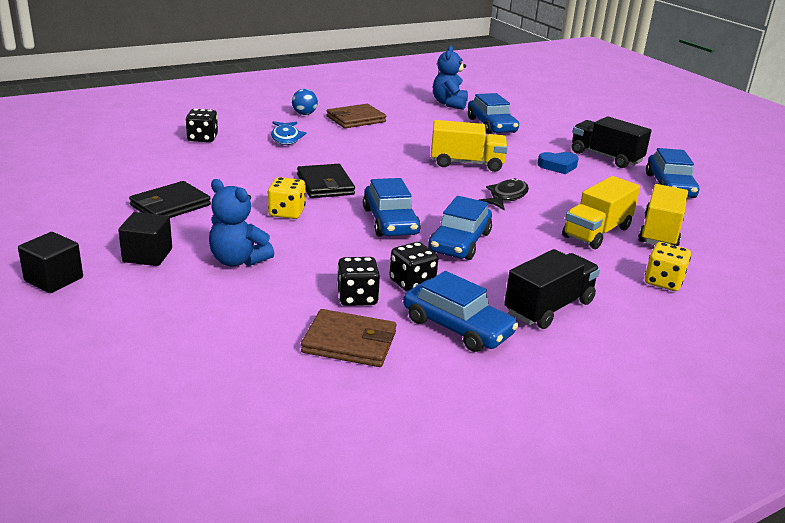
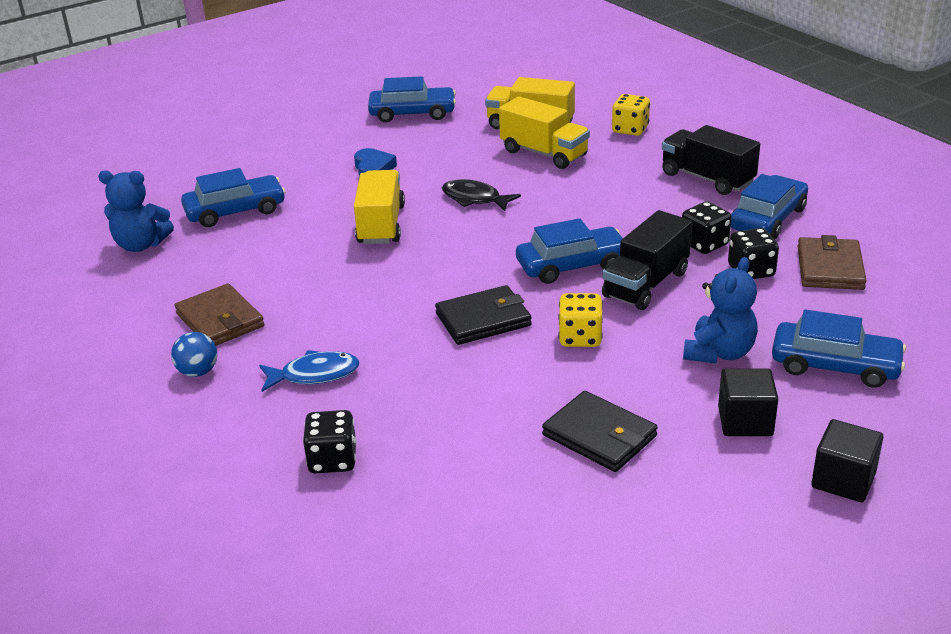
camera: 90 degrees left, 5 degrees up
(459, 242) = (602, 223): blue car -> blue car (835, 365)
(606, 157) = (337, 141): black truck -> black truck (646, 284)

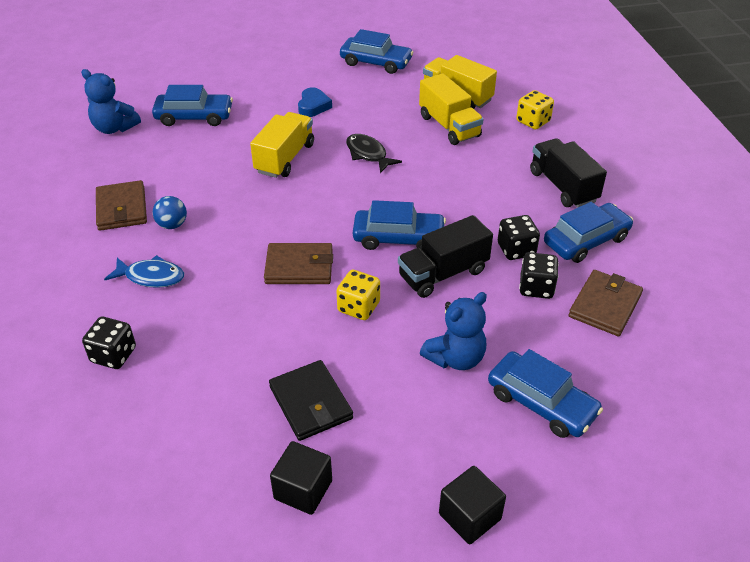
camera: 20 degrees right, 10 degrees up
(198, 372) = (79, 248): blue ball -> blue ball (172, 225)
(483, 319) = (299, 267): black wallet -> brown wallet
(745, 421) = (430, 430): black cube -> black cube (303, 490)

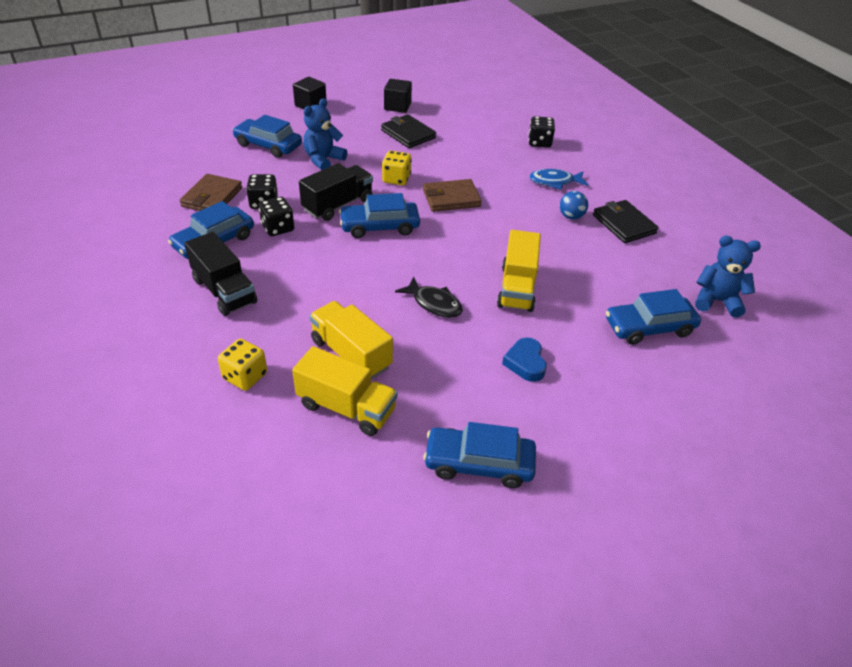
camera: 165 degrees right, 0 degrees up
(121, 209) = (624, 224): brown wallet -> black wallet

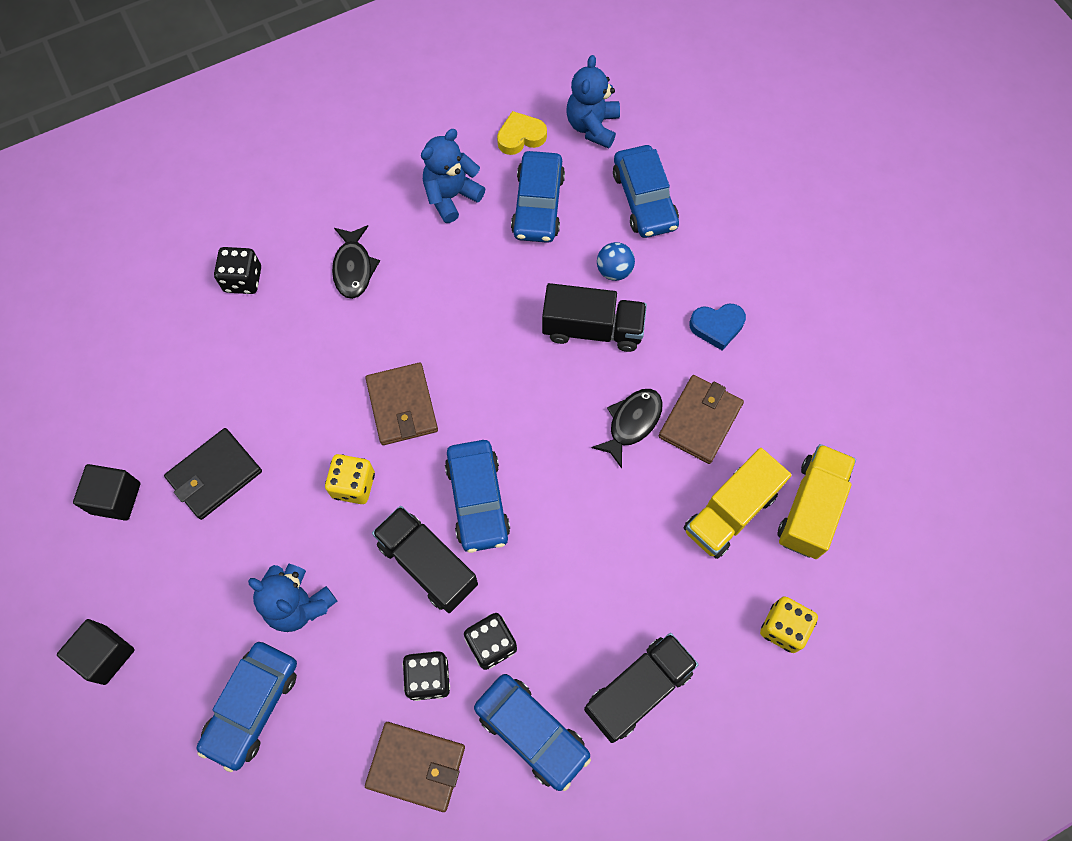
camera: 90 degrees left, 25 degrees up
(434, 343) = (700, 420): none -> brown wallet
(479, 463) = (858, 376): blue car -> blue car (538, 204)
(517, 288) = (592, 329): yellow truck -> black truck
(554, 182) = (353, 268): blue fish -> black fish
(571, 216) = (438, 255): blue ball -> blue ball (614, 270)
(624, 224) = (451, 196): black wallet -> blue teddy bear
(690, 260) = (521, 137): none -> yellow heart

